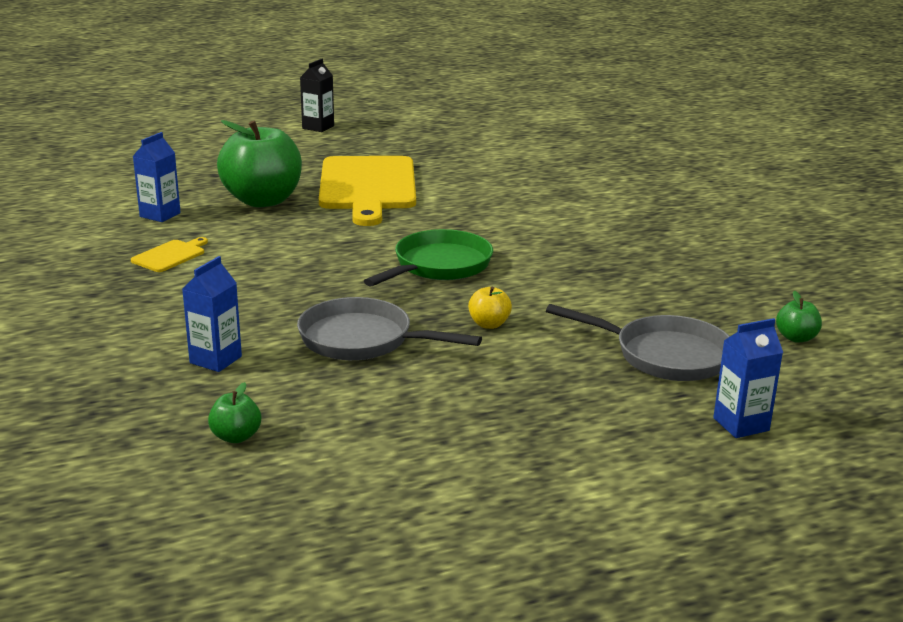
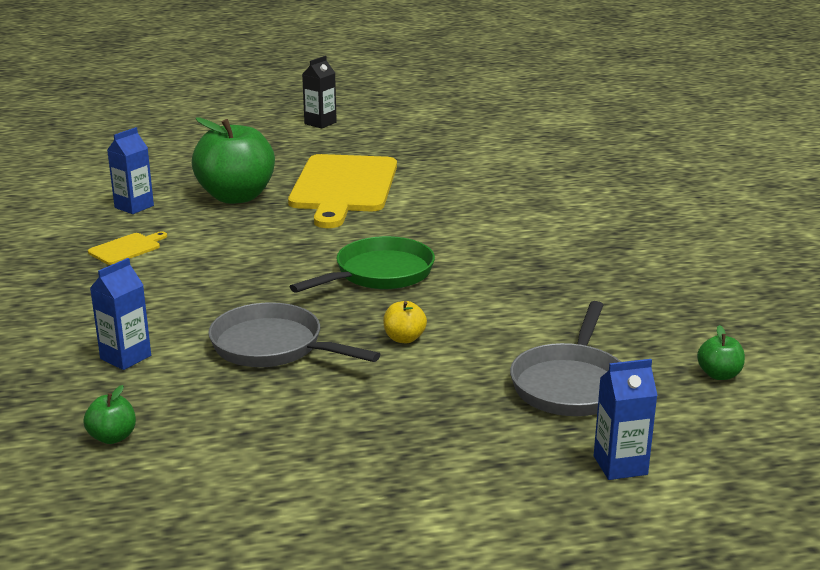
camera: 10 degrees right, 0 degrees up
(664, 356) = (570, 384): grey pan -> grey pan turned 75 degrees clockwise

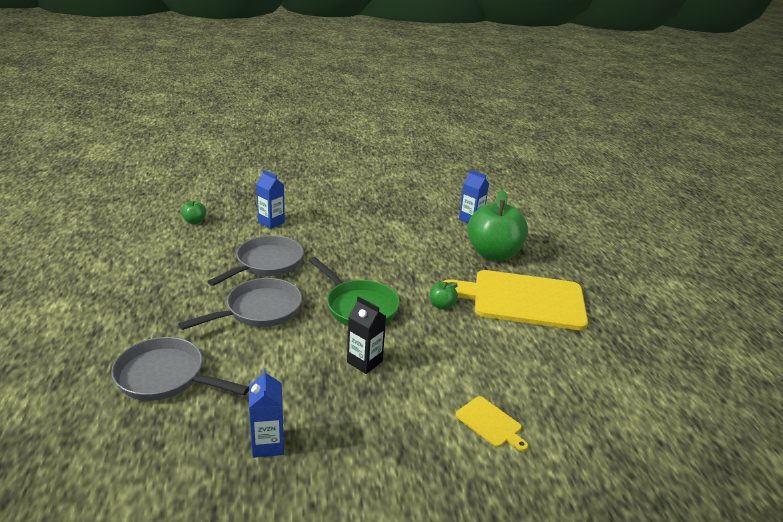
camera: 90 degrees right, 5 degrees up
(127, 248) = (406, 219): yellow cutting board -> yellow cutting board (490, 423)
(320, 123) = (673, 295): black carton -> black carton (364, 362)
(404, 338) = (259, 310): yellow apple -> grey pan
(620, 465) = (56, 383): blue carton -> blue carton (268, 444)
(719, 375) = (136, 467): green apple -> green apple (442, 305)

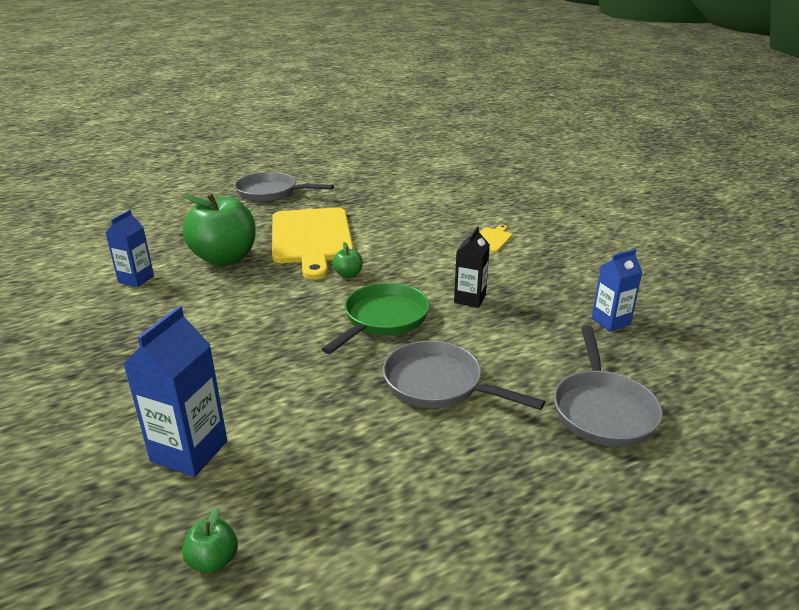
camera: 105 degrees left, 0 degrees up
(266, 263) = (327, 413): grey pan -> grey pan (271, 193)
(271, 222) = (189, 451): blue carton -> blue carton, size x1.53

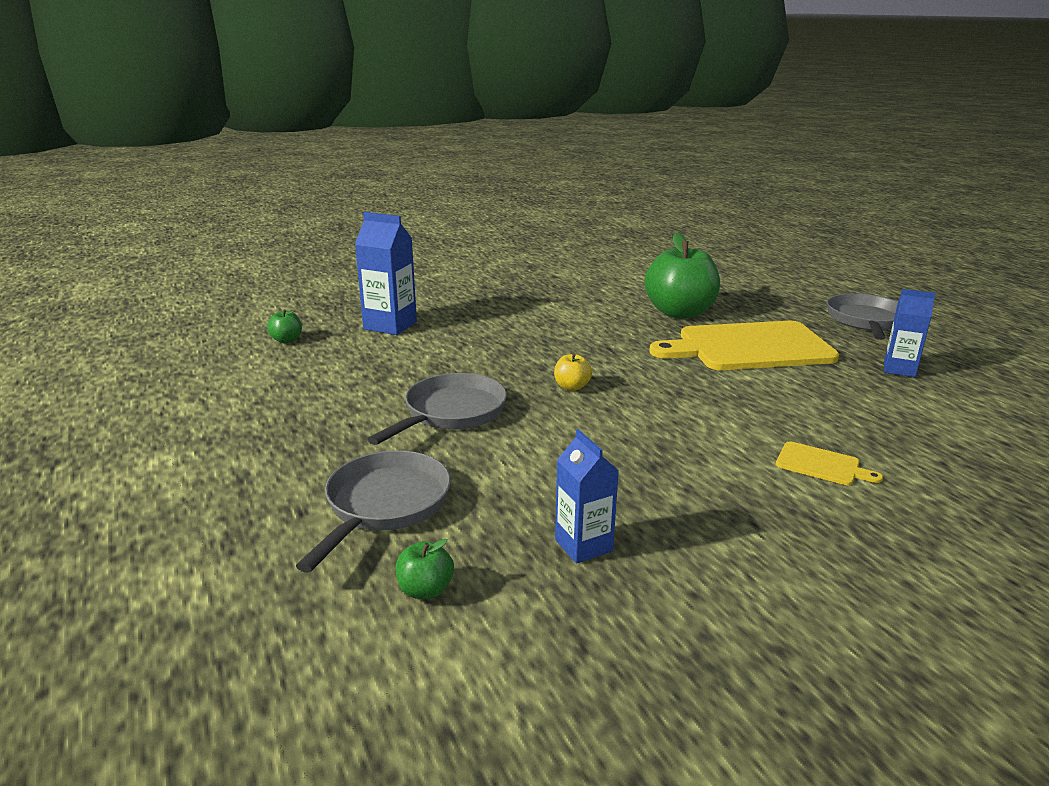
camera: 90 degrees right, 5 degrees down
(136, 279) = (626, 287): blue carton -> blue carton (899, 369)
(348, 274) = (666, 368): green apple -> green apple (425, 590)
(383, 319) = (571, 387): green pan -> yellow apple
(469, 299) = (627, 438): black carton -> none
(602, 410) = (385, 505): grey pan -> grey pan turned 105 degrees clockwise

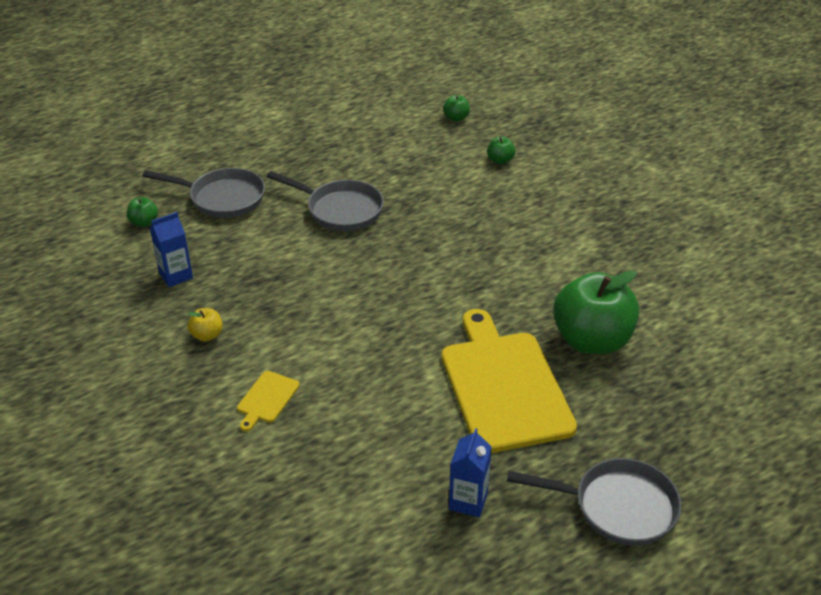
camera: 85 degrees right, 15 degrees up
(390, 325) = (500, 160): blue carton -> green apple
(571, 387) = (391, 266): yellow apple -> yellow apple (207, 335)

